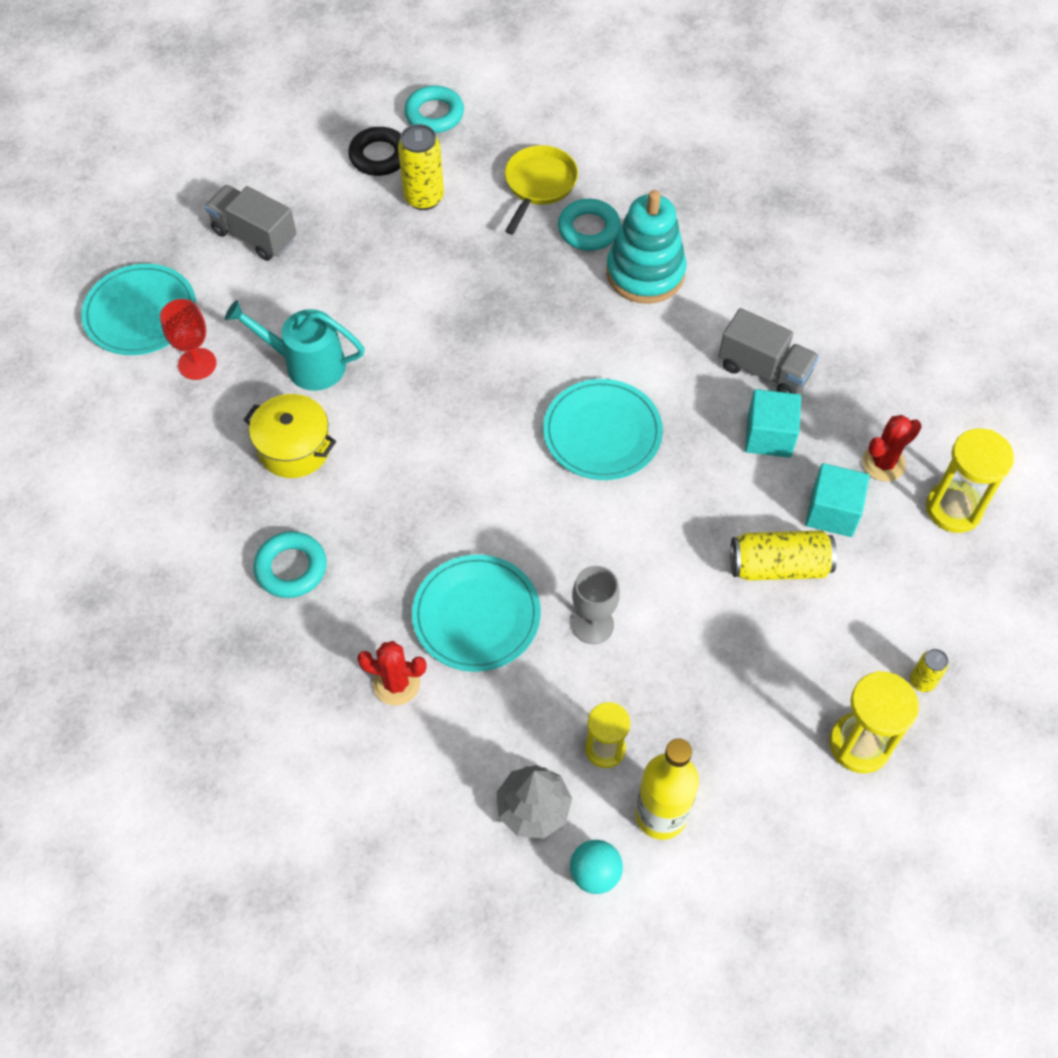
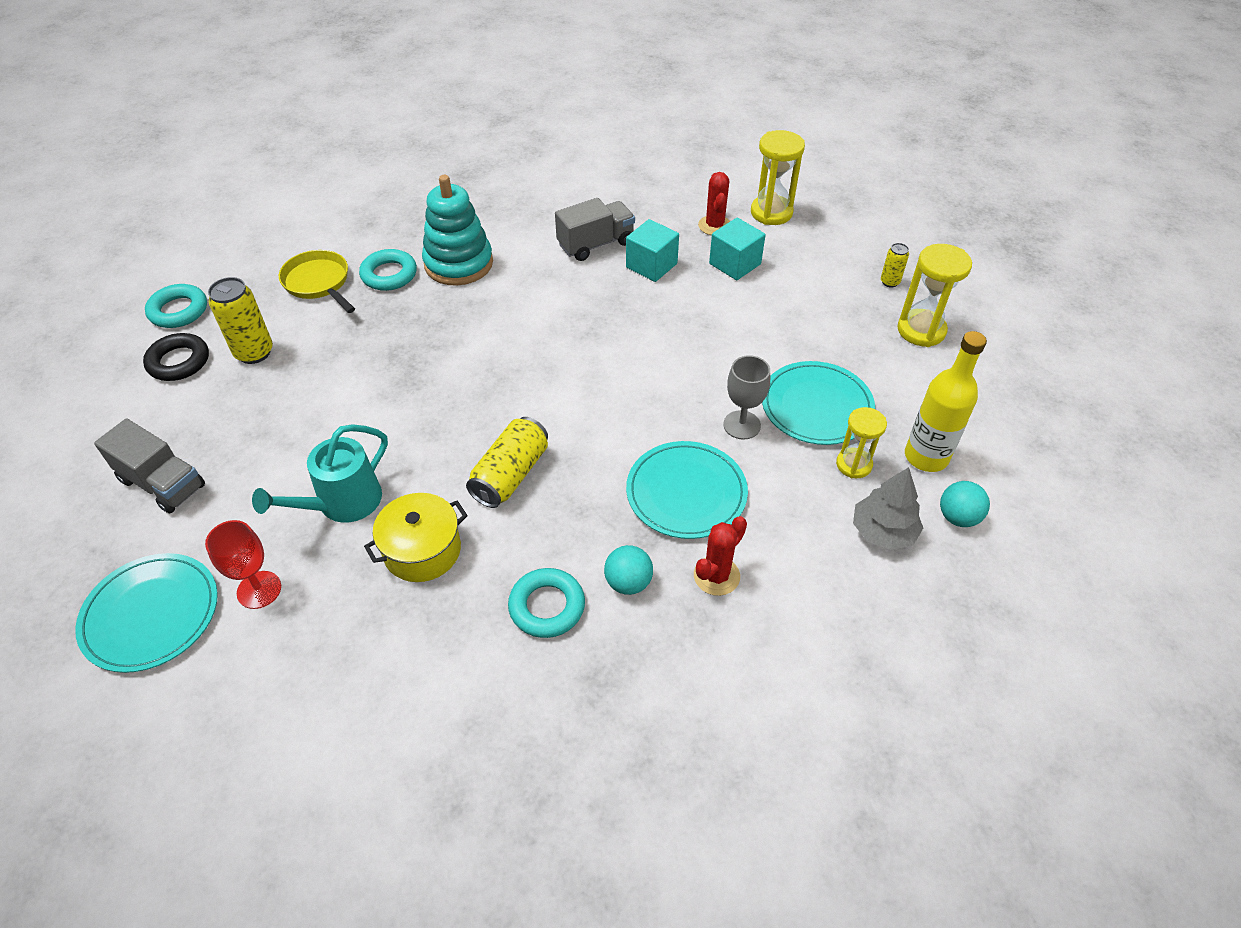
camera: 60 degrees left, 10 degrees down
(254, 236) = (162, 483): grey truck -> grey truck turned 120 degrees counterclockwise
(349, 617) = (628, 582): none -> turquoise ball
(602, 432) = (577, 346): turquoise plate -> turquoise plate (816, 406)
(779, 566) = (759, 307): yellow can -> yellow can (510, 475)

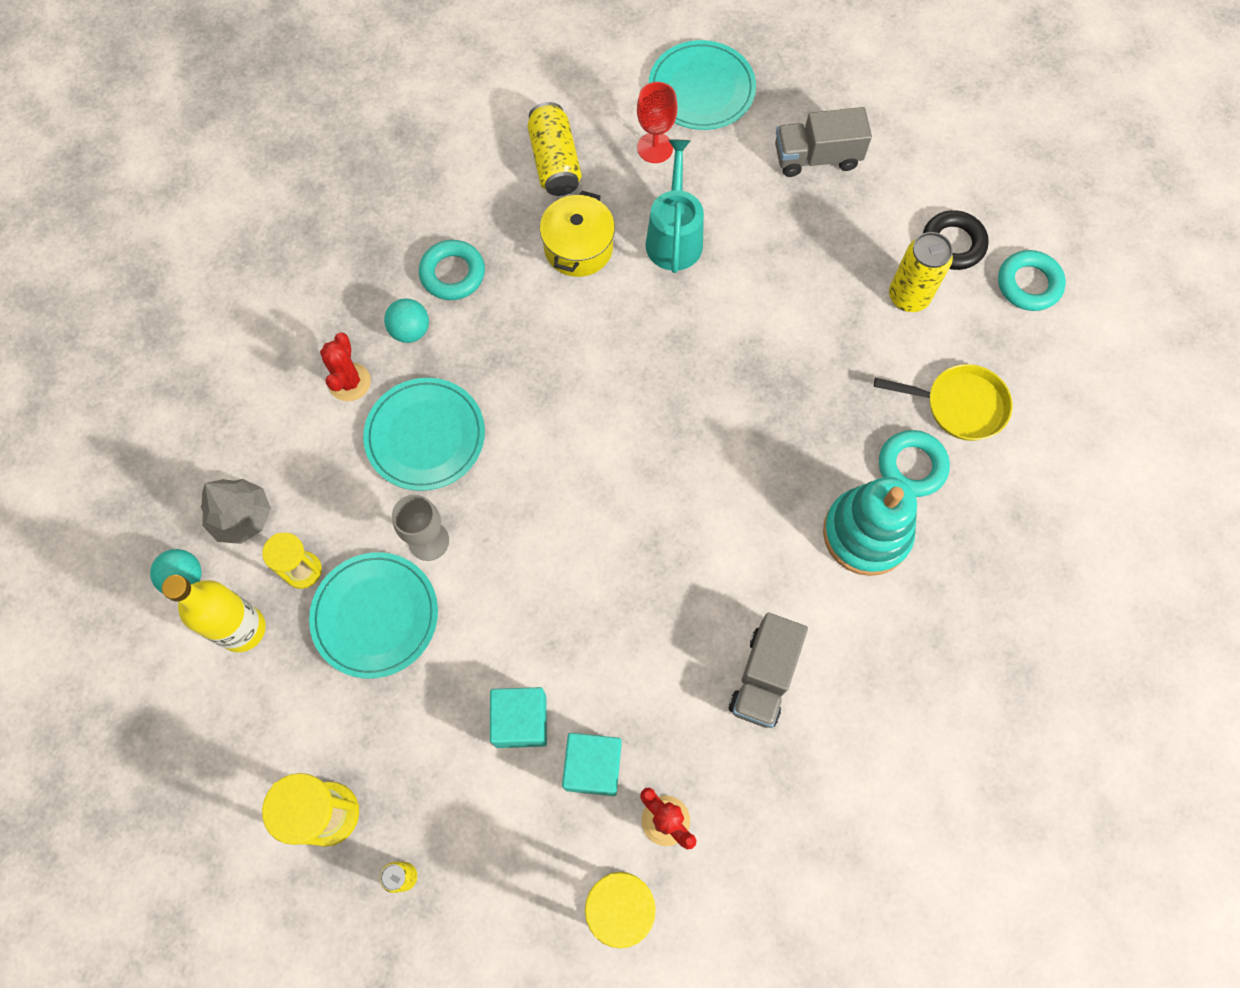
camera: 140 degrees right, 20 degrees up
(510, 475) = (576, 349): yellow can -> yellow can (555, 162)
(651, 265) = (677, 690): turquoise cube -> turquoise cube (521, 721)

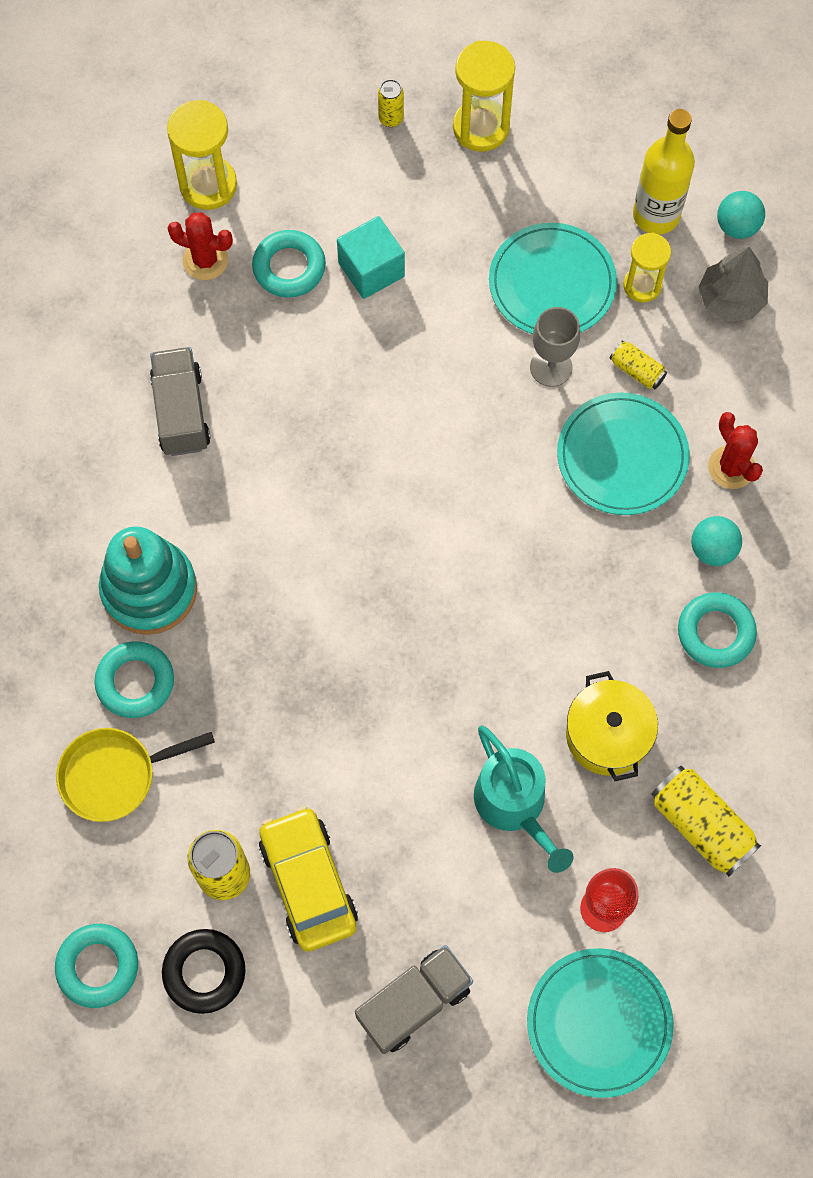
camera: 150 degrees right, 0 degrees up
(362, 499) = (636, 370): none -> yellow can
(593, 767) = (289, 267): turquoise cube -> turquoise ring
(850, 262) = (308, 883): none -> yellow car

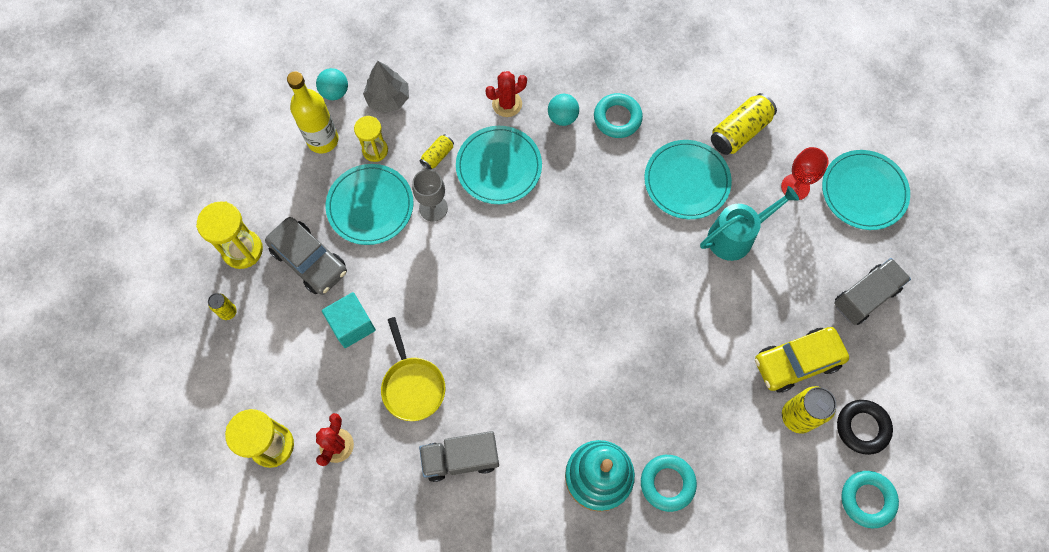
camera: 90 degrees left, 0 degrees up
(114, 775) = (735, 495): yellow pan -> yellow pan (412, 386)
(289, 267) = (346, 383): turquoise ring -> none
(414, 1002) = (865, 296): grey truck -> grey truck turned 90 degrees clockwise
(466, 210) = (309, 260): none -> grey car
(607, 735) = (686, 181): yellow pot -> turquoise plate

